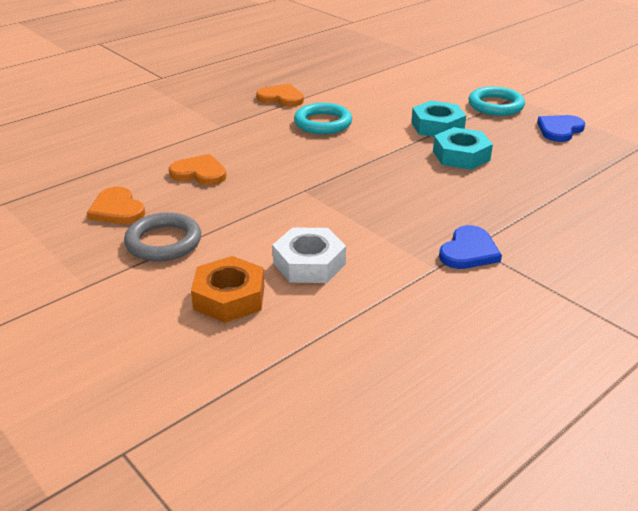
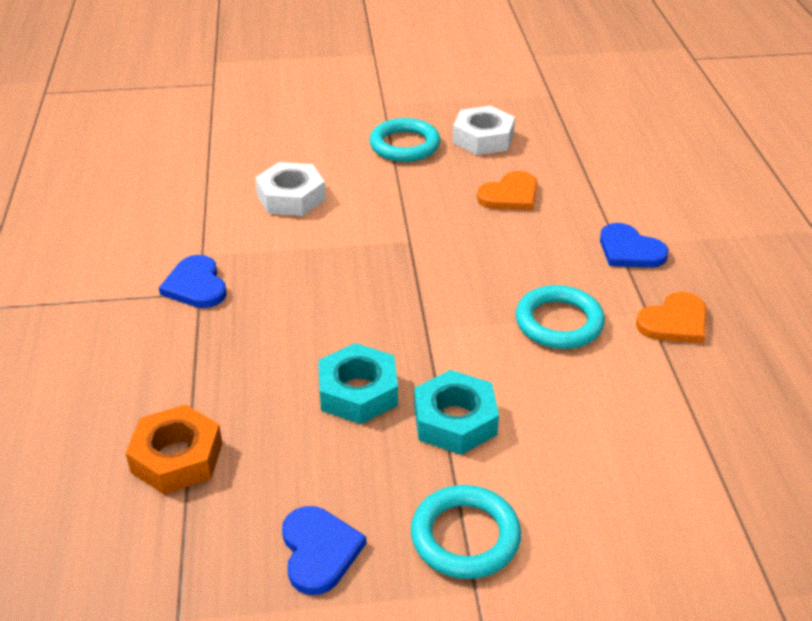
camera: 125 degrees right, 5 degrees up
(117, 209) = (483, 138): orange heart -> white nut
(163, 242) = (404, 145): grey ring -> turquoise ring
(225, 121) = (629, 250): none -> blue heart
(229, 297) = (296, 150): orange nut -> orange nut (177, 458)

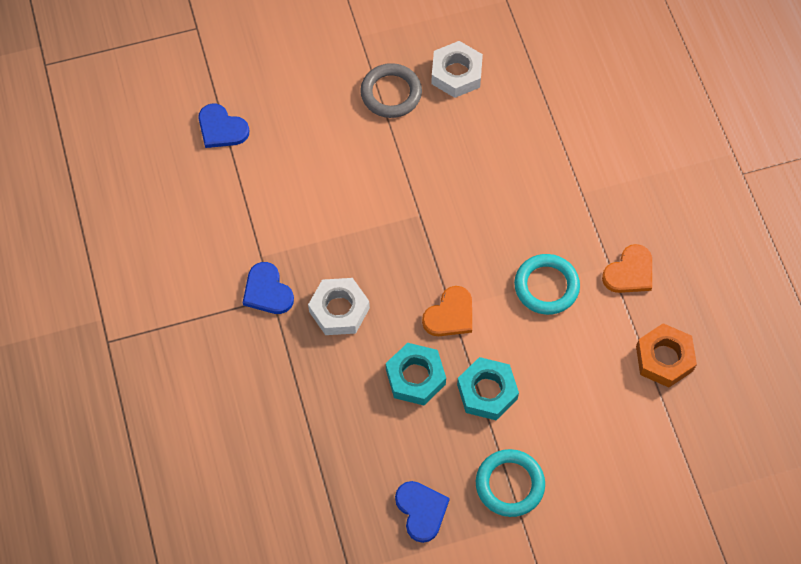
camera: 10 degrees left, 25 degrees up
(177, 458) = (308, 454): orange nut -> orange nut (664, 358)
(291, 197) = (312, 177): white nut -> white nut (339, 310)
(404, 145) = (391, 93): turquoise ring -> grey ring
(510, 195) = (490, 146): orange heart -> orange heart (450, 315)
(629, 250) = (591, 199): blue heart -> blue heart (221, 128)

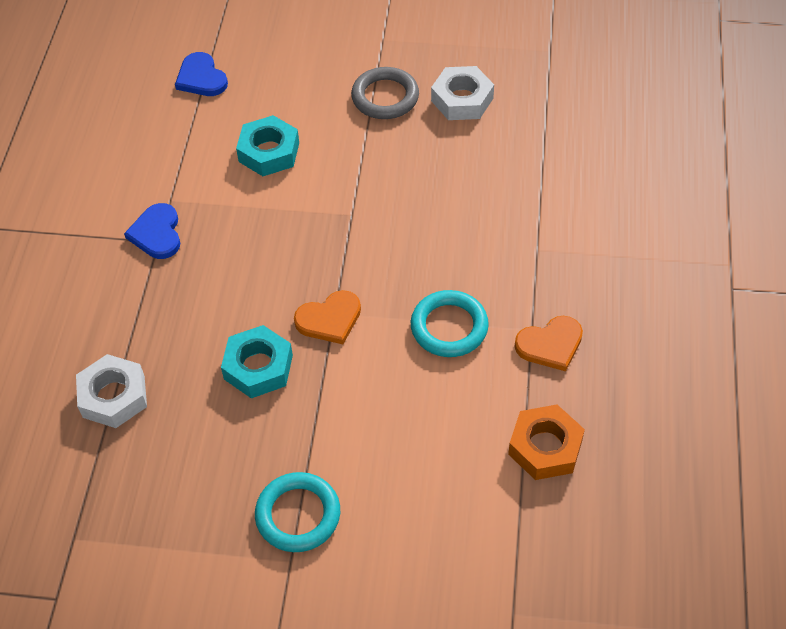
camera: 25 degrees right, 10 degrees down
(339, 310) = (217, 275): white nut -> white nut (114, 396)
(421, 510) = (186, 505): blue heart -> none
(487, 392) = (326, 409): turquoise nut -> turquoise nut (269, 152)

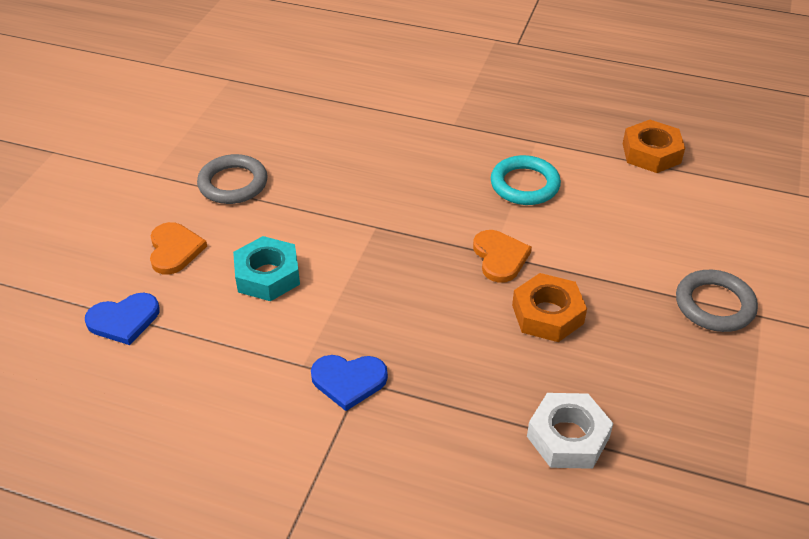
camera: 80 degrees left, 10 degrees down
(258, 367) = (547, 314): turquoise nut -> orange nut
(298, 515) = (714, 305): turquoise ring -> grey ring
(462, 99) = (262, 137): white nut -> none
(550, 344) = (553, 134): orange heart -> orange heart (174, 250)

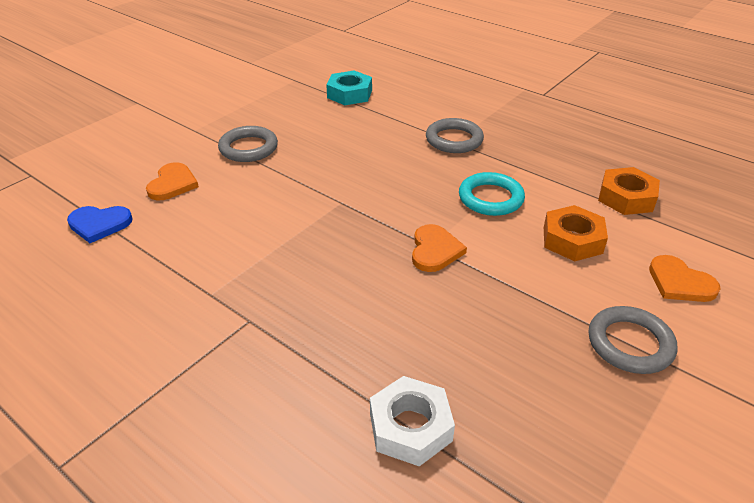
camera: 20 degrees right, 5 degrees down
(267, 275) = (229, 218): turquoise nut -> turquoise nut (349, 94)
(348, 381) = (239, 317): blue heart -> none
(453, 122) = (454, 140): none -> grey ring
(547, 314) = (452, 309): orange nut -> orange nut (572, 240)
(732, 233) = (680, 282): none -> orange heart

